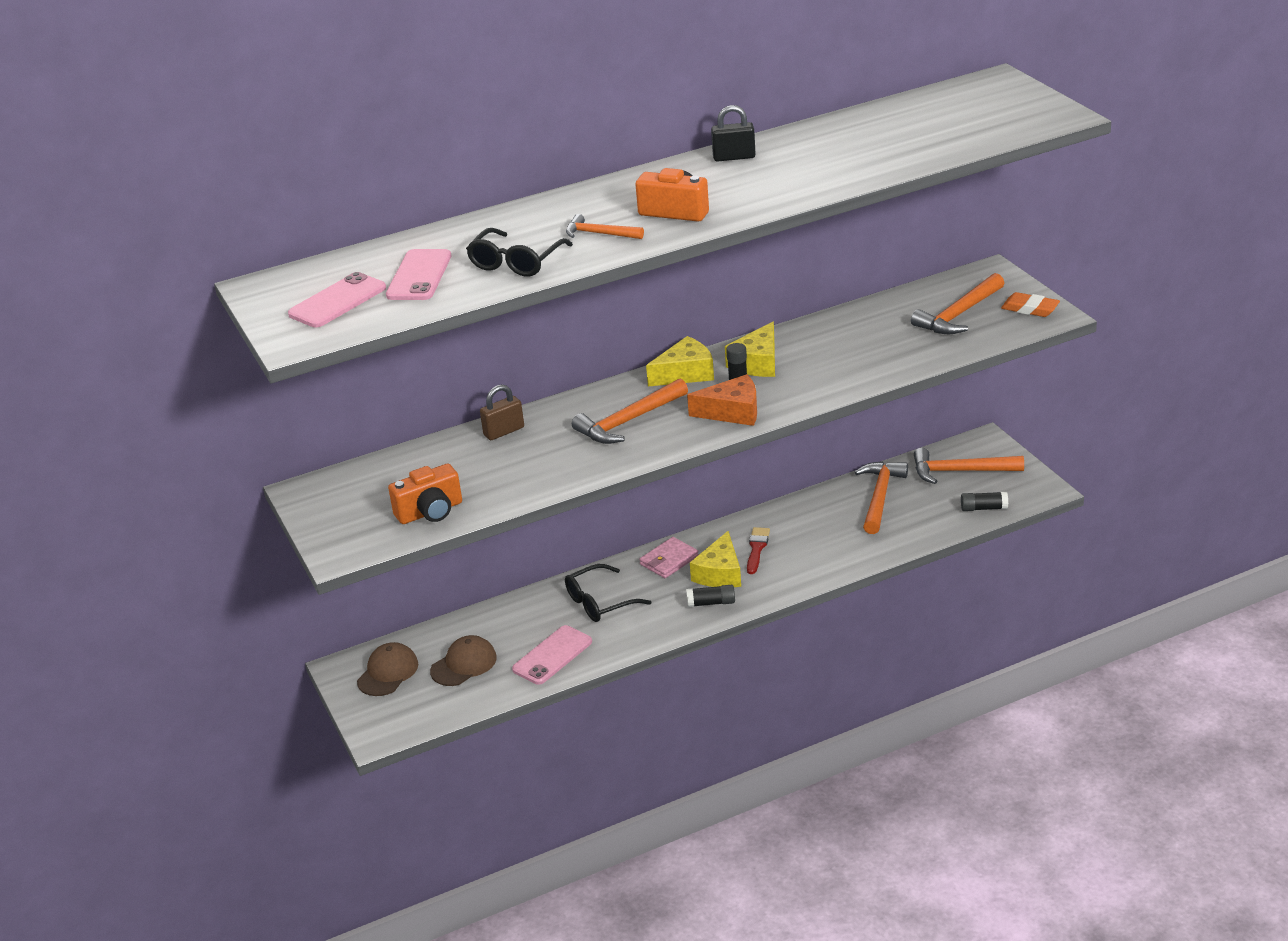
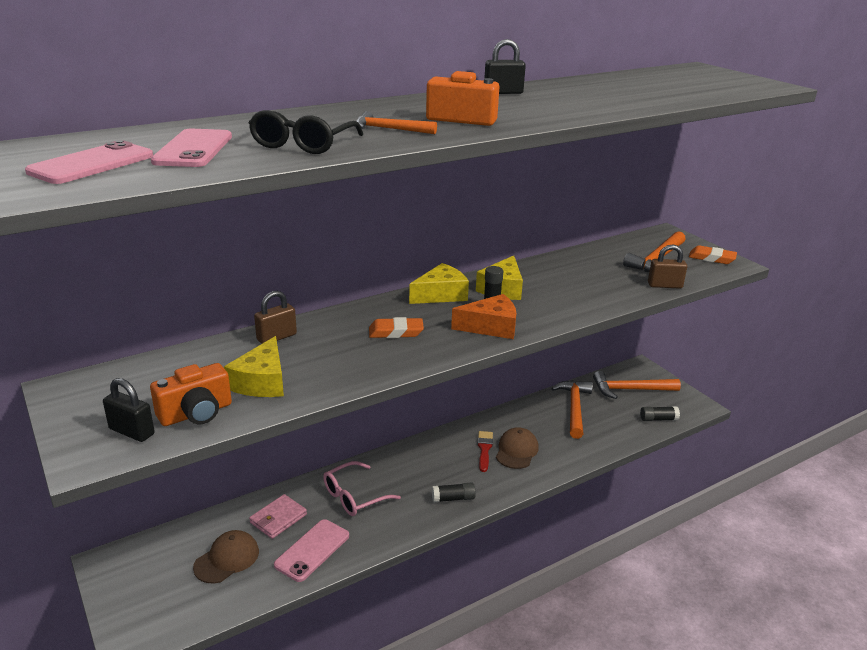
camera: 10 degrees left, 5 degrees down
(374, 529) = (132, 431): none -> black padlock
(388, 672) = (151, 568): brown cap -> brown cap (516, 451)
(599, 602) = (354, 496): black glasses -> pink glasses
(629, 421) = (396, 332): orange hammer -> orange eraser
(669, 560) = (411, 458): pink wallet -> pink wallet (278, 518)
(720, 573) = (457, 470): yellow cheese -> yellow cheese (262, 381)
(952, 351) = (664, 285): none -> brown padlock

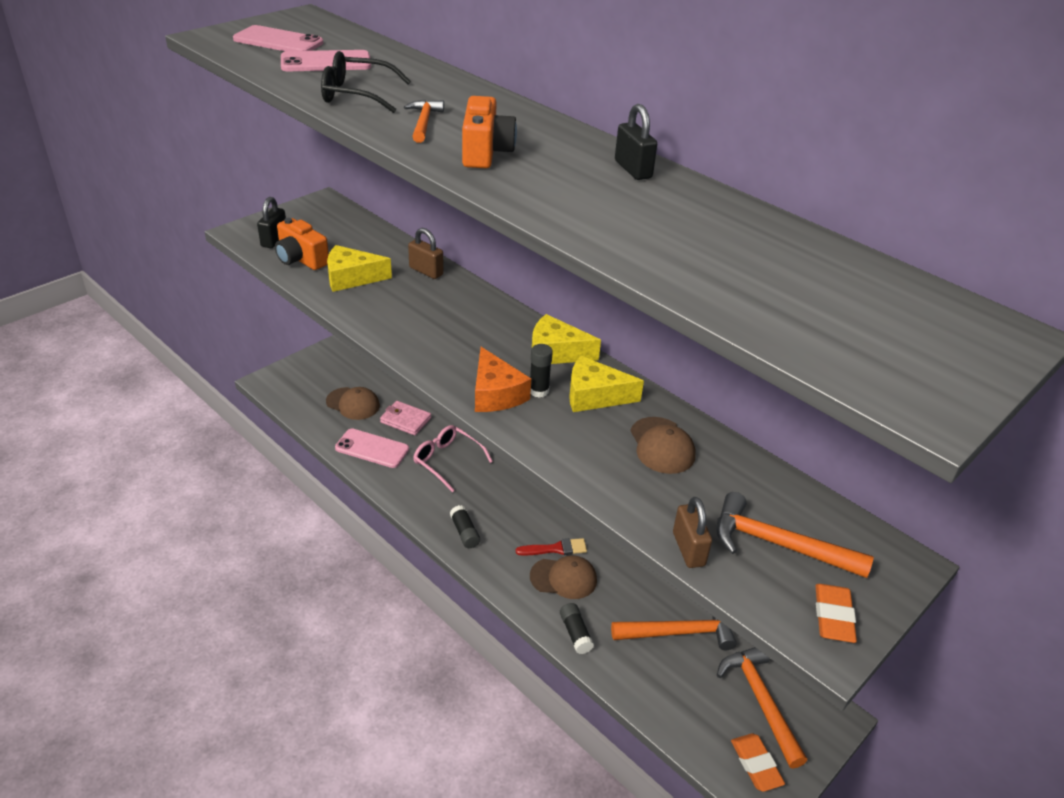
camera: 75 degrees right, 10 degrees up
(396, 332) = (460, 333): orange eraser -> orange eraser (756, 764)
(441, 294) = (556, 352): yellow cheese -> yellow cheese turned 150 degrees clockwise
(563, 275) = (662, 446): none -> brown cap
(658, 419) = (700, 736): black glue stick -> black glue stick (575, 633)

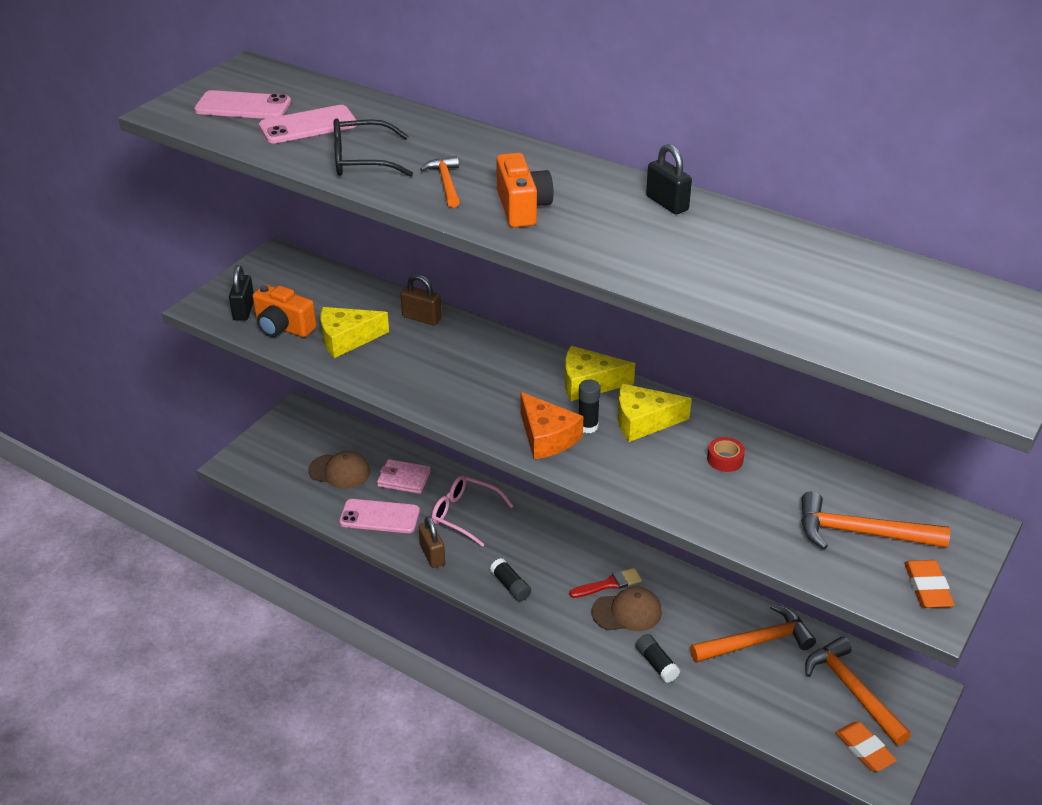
camera: 10 degrees left, 0 degrees up
(662, 446) = (725, 459): brown cap -> red tape
(688, 549) = (782, 553): brown padlock -> brown padlock (432, 555)

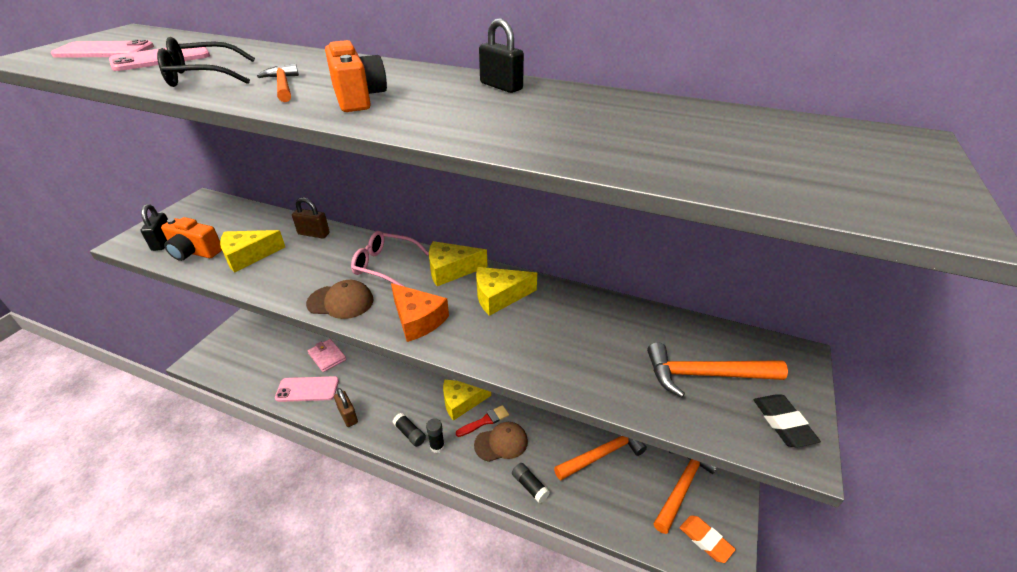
camera: 10 degrees left, 0 degrees up
(339, 471) = (278, 357): brown cap -> brown cap (340, 302)
(404, 479) = (327, 357): pink wallet -> pink wallet turned 45 degrees clockwise
(464, 514) = (373, 379): pink glasses -> pink glasses (385, 265)
(580, 558) = (461, 402): none -> yellow cheese
(588, 426) = (452, 306): black glue stick -> black glue stick (437, 446)
(725, 459) = (572, 321): red tape -> none
(852, 690) = (682, 486): orange hammer -> orange hammer turned 75 degrees clockwise
(927, 588) = (783, 423): orange eraser -> black eraser

